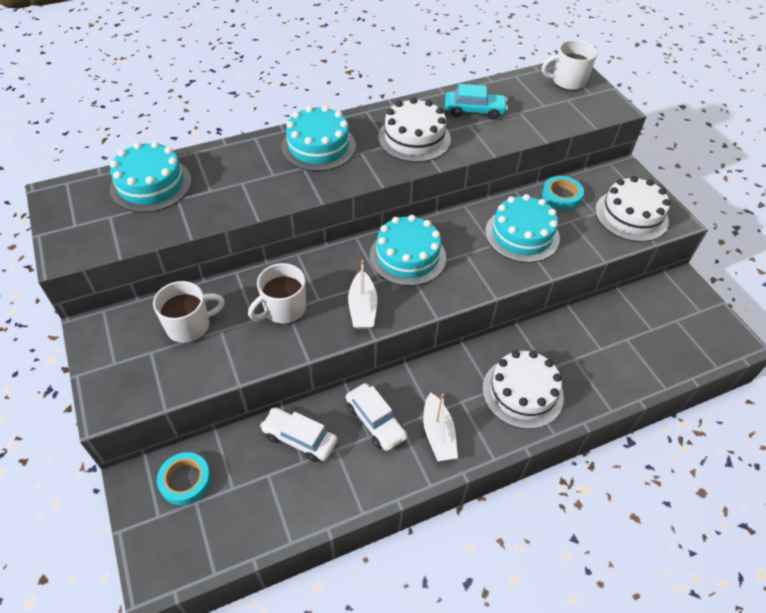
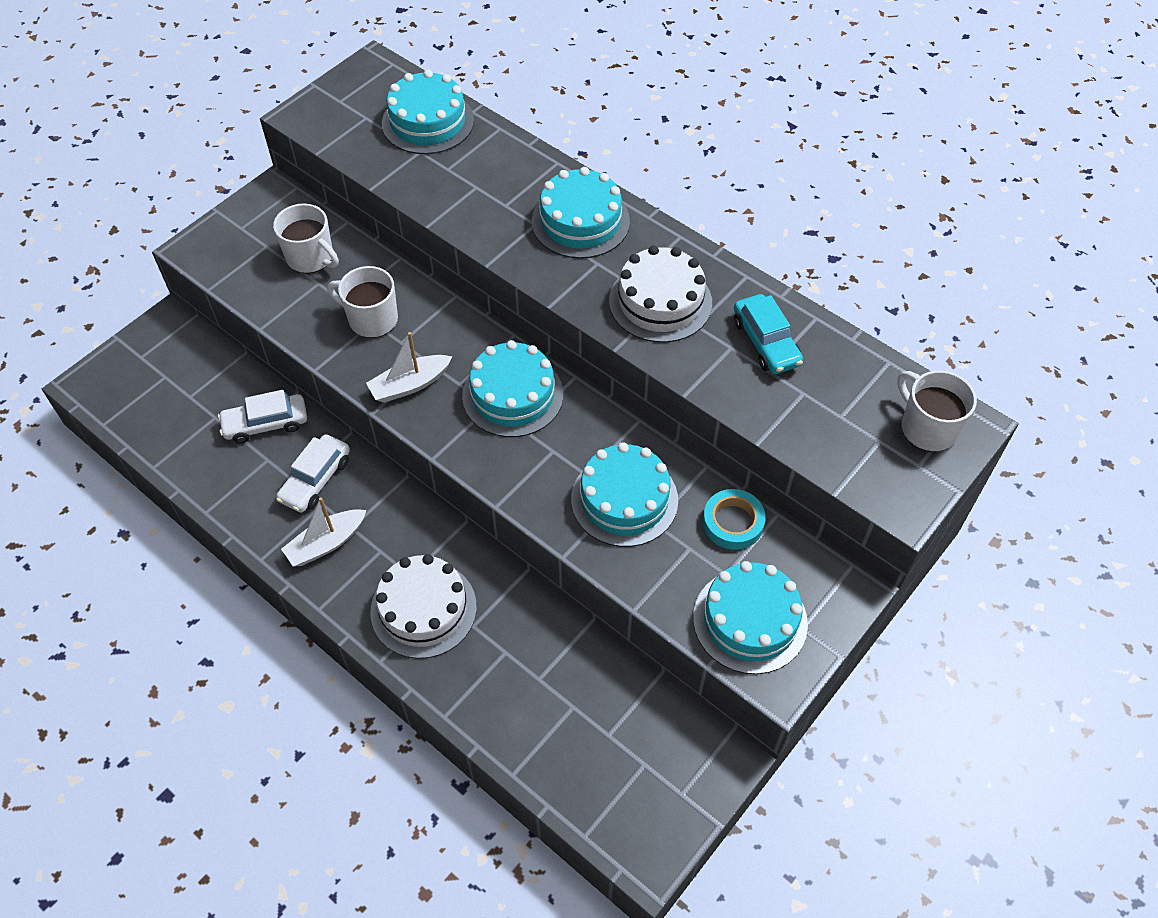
camera: 65 degrees right, 5 degrees up
(185, 480) = (183, 358): turquoise tape -> none
(300, 438) = (266, 424): white car -> white car turned 105 degrees counterclockwise
(631, 215) = (750, 620): white cake -> turquoise cake

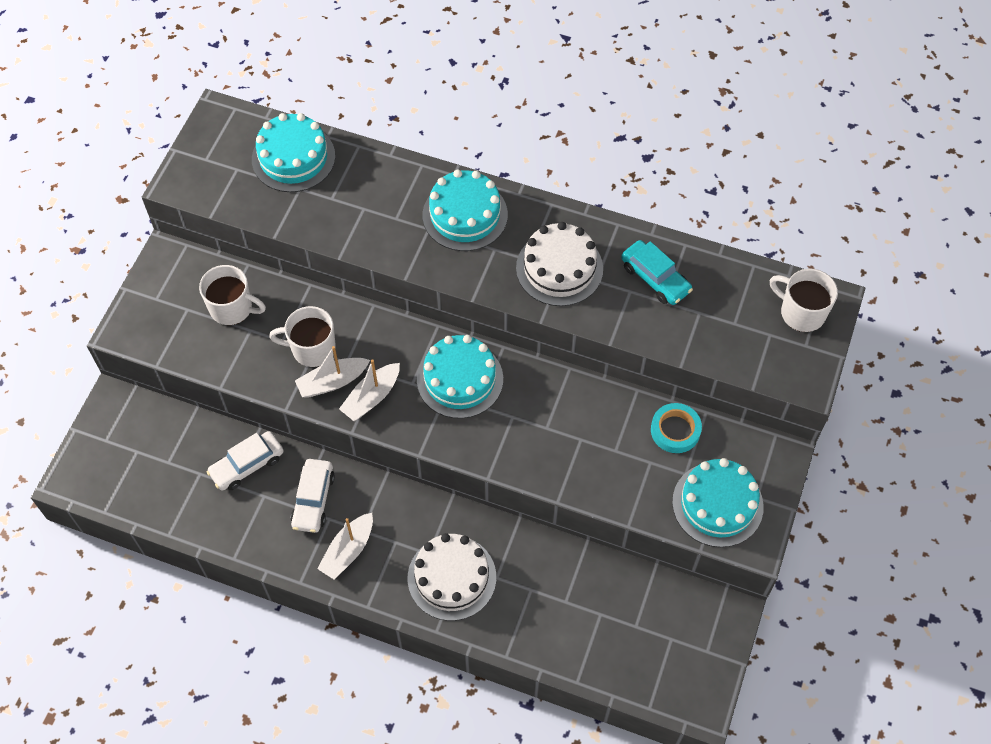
camera: 20 degrees left, 5 degrees up
(376, 357) = (332, 382): none -> white boat
(624, 499) = (585, 439): turquoise cake -> none

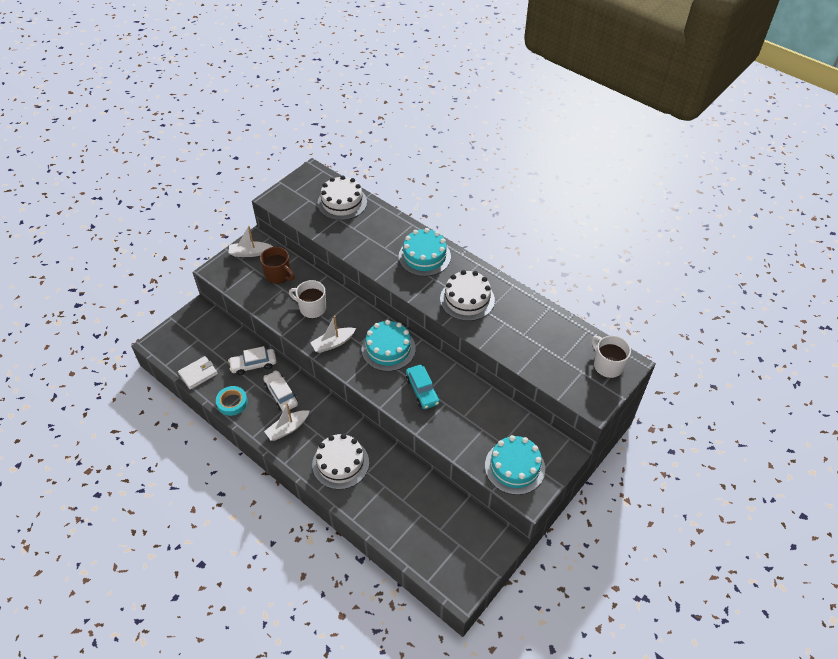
camera: 20 degrees right, 10 degrees down
(165, 509) = (198, 374): none -> white wallet
(232, 308) = (278, 275): white mug -> brown mug
(293, 158) = (342, 202): turquoise cake -> white cake
(313, 500) = (281, 395): white car -> white car turned 120 degrees clockwise
(332, 382) = (315, 329): white boat -> white boat (250, 253)
(655, 278) = (523, 321): turquoise car -> turquoise car (422, 390)
(675, 430) = (506, 416): turquoise tape -> turquoise tape (232, 402)

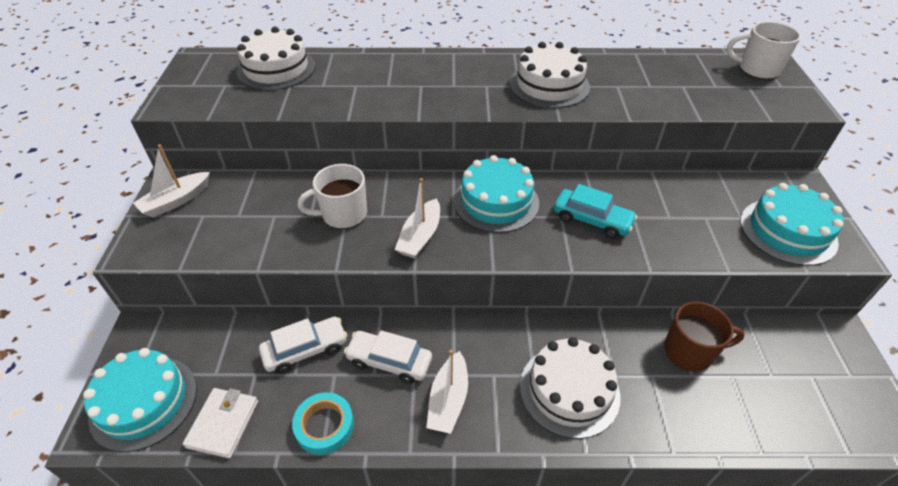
camera: 40 degrees left, 5 degrees down
(253, 365) = (305, 350): white car -> white car turned 150 degrees counterclockwise
(278, 275) = (250, 203): brown mug -> brown mug (690, 351)
(424, 256) = (447, 72): turquoise cake -> turquoise cake (144, 402)

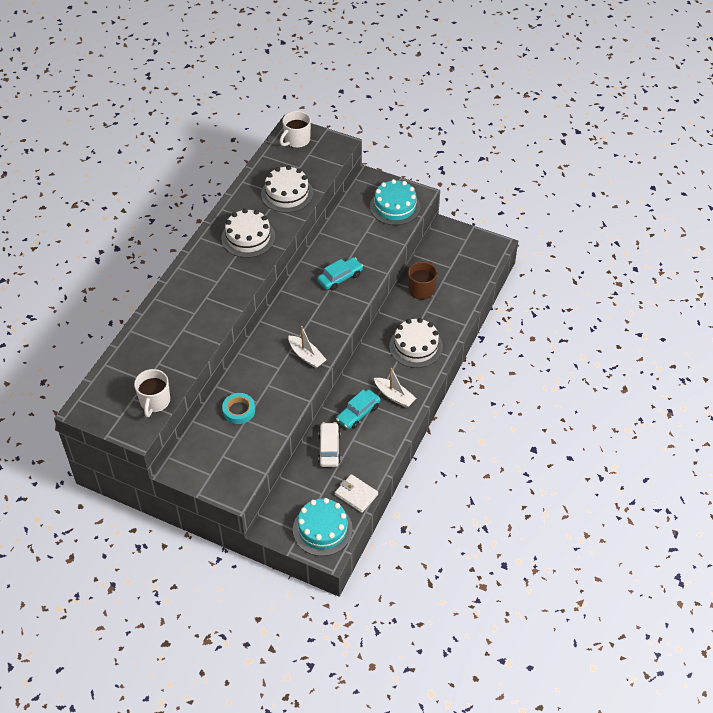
camera: 65 degrees left, 5 degrees up
(176, 201) = (199, 468): white boat -> none
(276, 69) = (131, 366): white cake -> white cake (287, 194)
(324, 426) = (381, 451): turquoise tape -> turquoise tape (239, 410)
(343, 214) = (266, 386): white mug -> white mug (155, 402)
(389, 361) = (358, 413): white car -> turquoise car
(496, 202) = (300, 312): turquoise cake -> none

